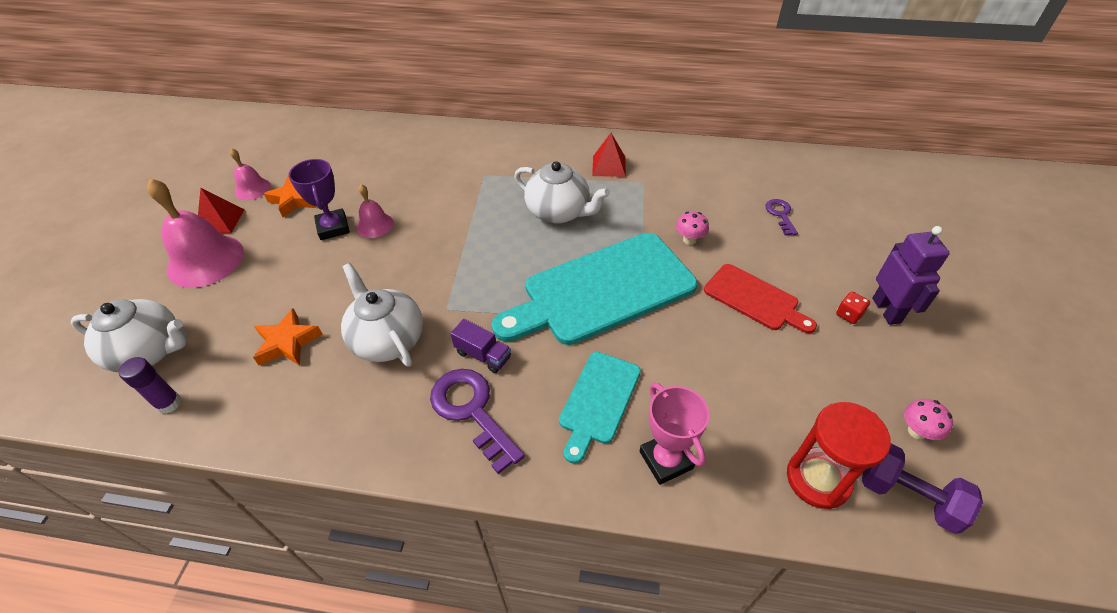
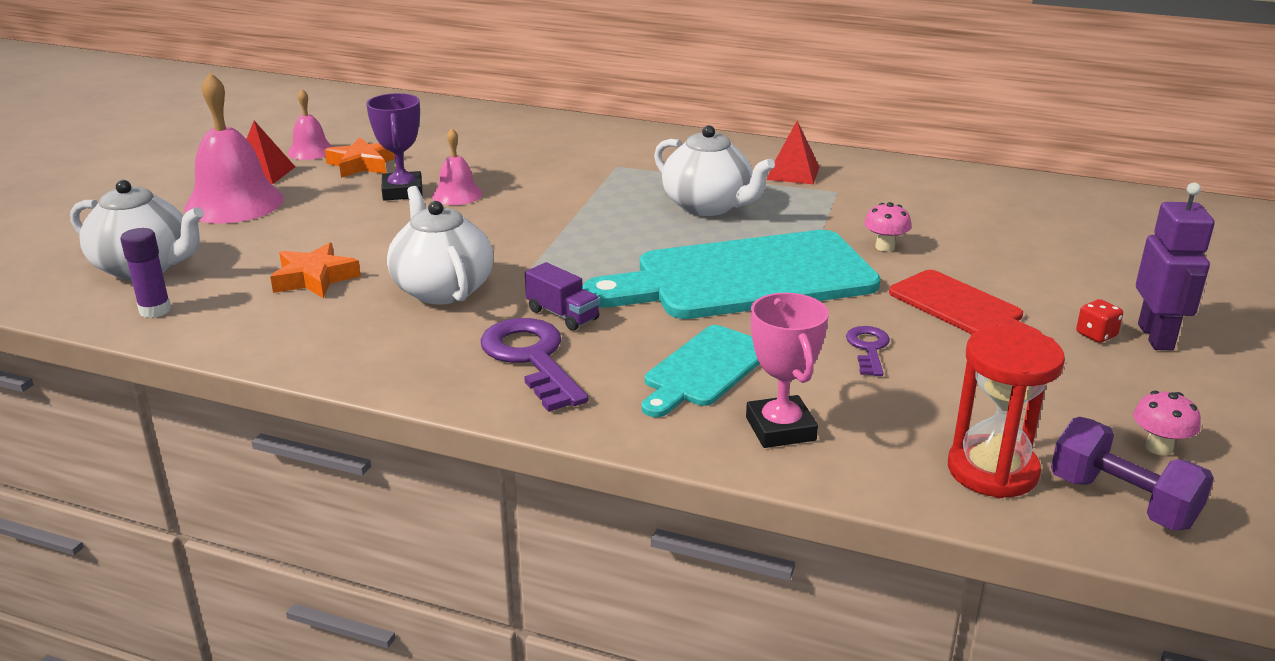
camera: 10 degrees right, 20 degrees down
(780, 214) = (1028, 237): purple key -> purple key (868, 348)

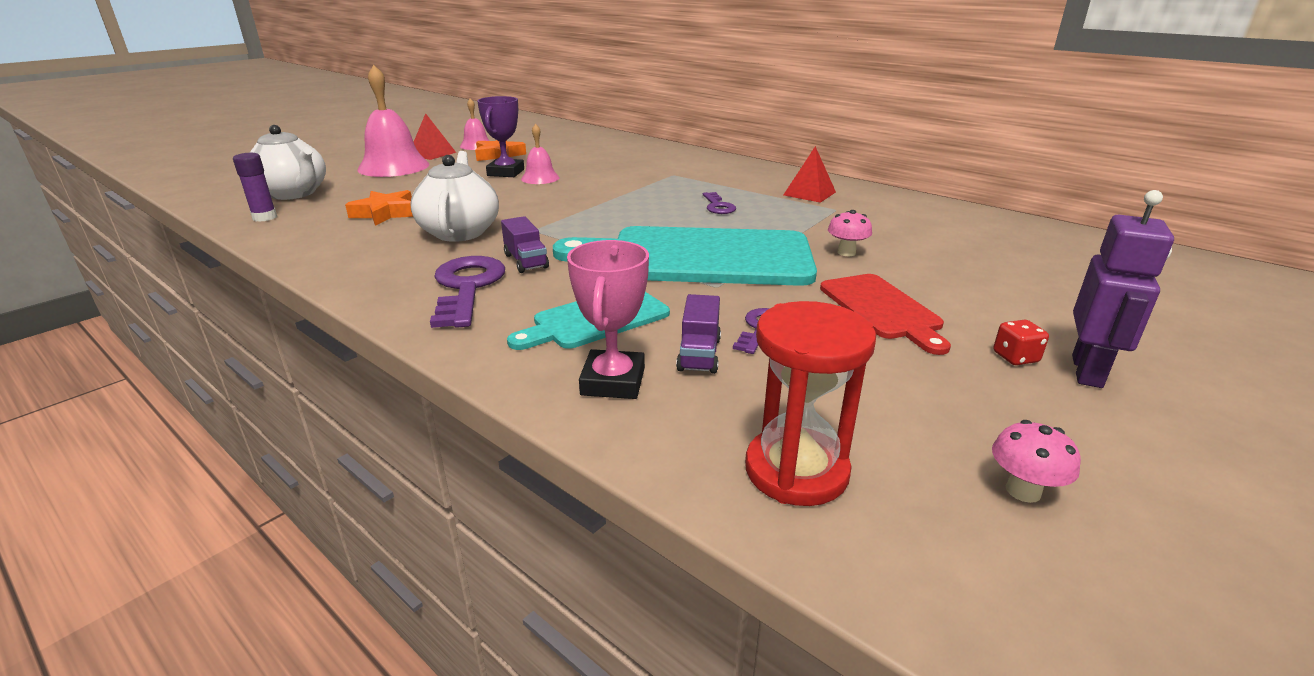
camera: 20 degrees right, 0 degrees up
(708, 206) = (718, 206): white teapot -> purple key
(834, 386) = (699, 354): none -> purple truck
(1122, 502) = (933, 546): purple dumbbell -> none

